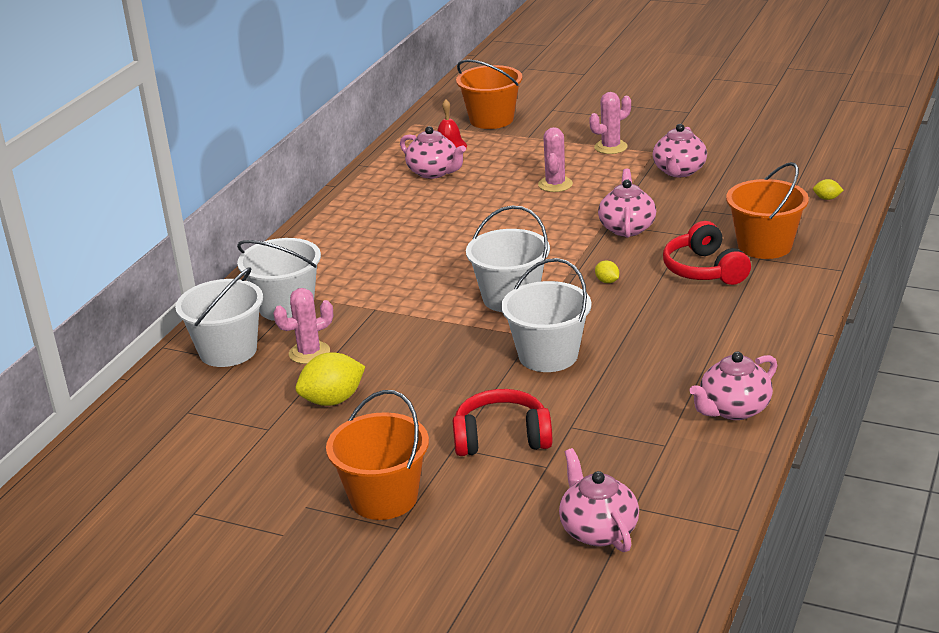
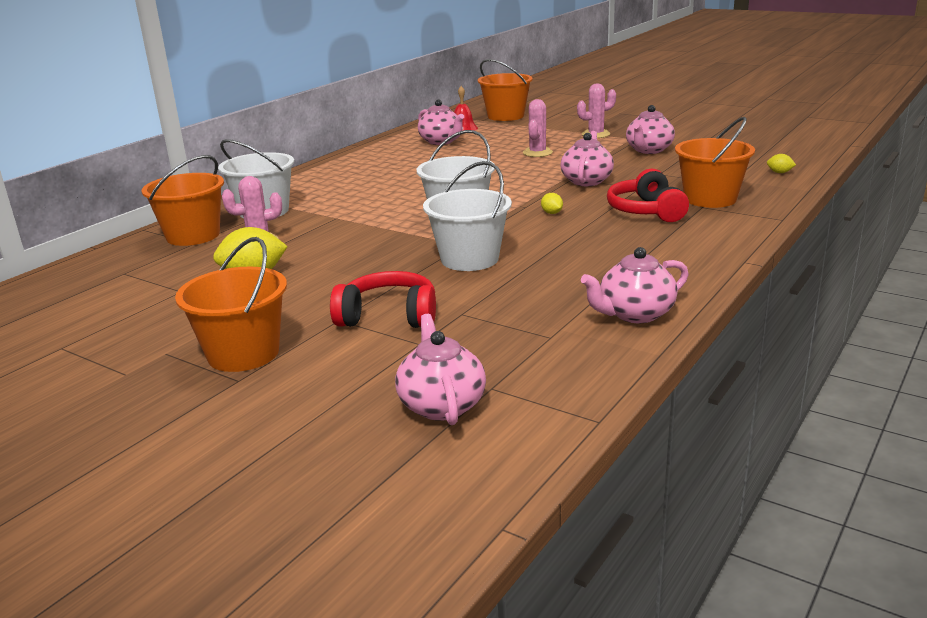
camera: 10 degrees right, 5 degrees down
(228, 351) = (193, 235): white bucket -> orange bucket

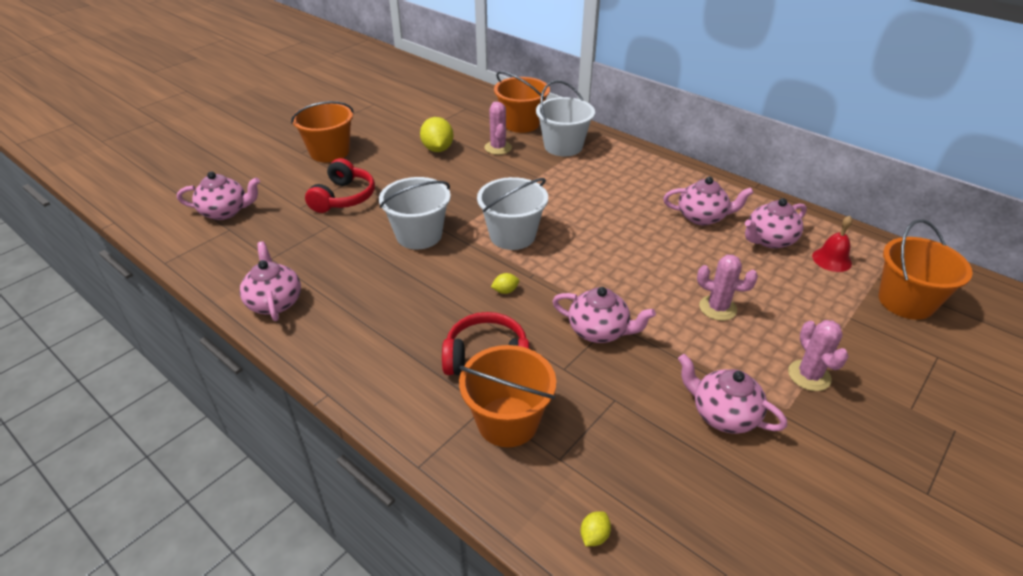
camera: 95 degrees right, 15 degrees up
(410, 158) = (702, 217): none -> pink teapot

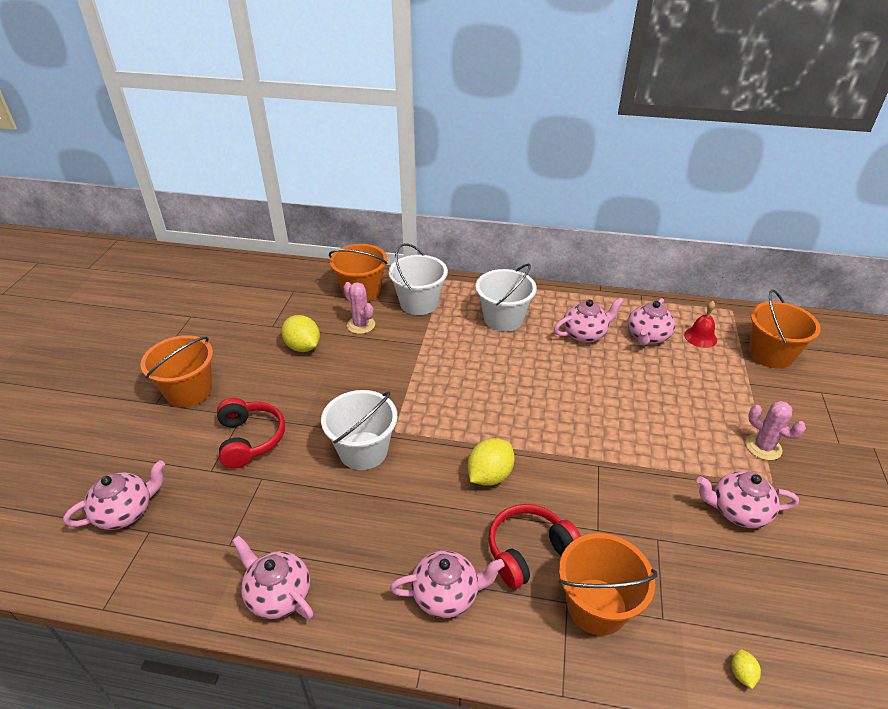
camera: 30 degrees left, 0 degrees up
(505, 291) = (489, 475): yellow lemon -> yellow lemon, size x2.09
(512, 235) = (449, 415): white bucket -> white bucket (503, 319)
(599, 331) = (595, 479): pink teapot -> pink teapot (446, 595)
(717, 308) = (661, 416): pink cactus -> none

